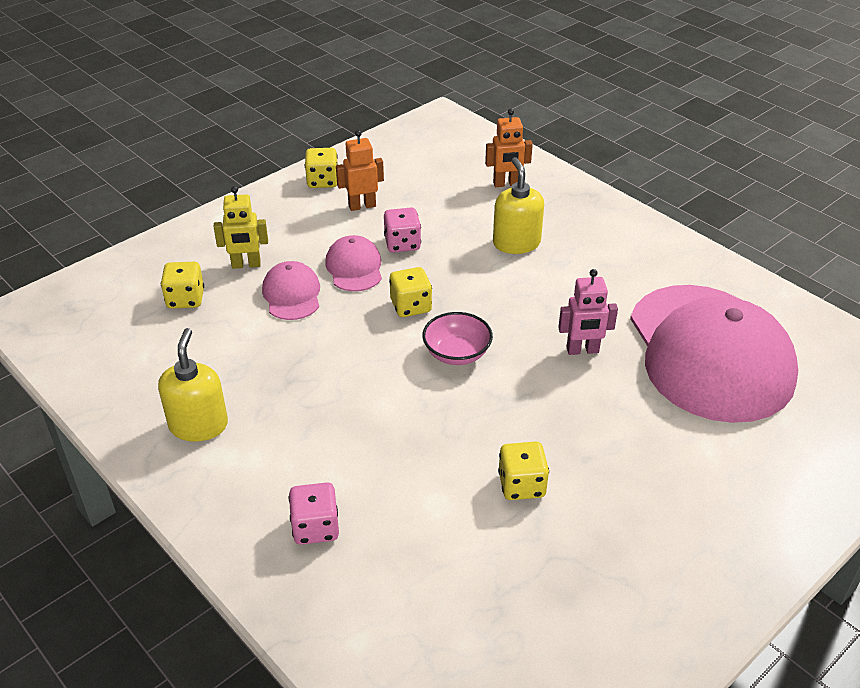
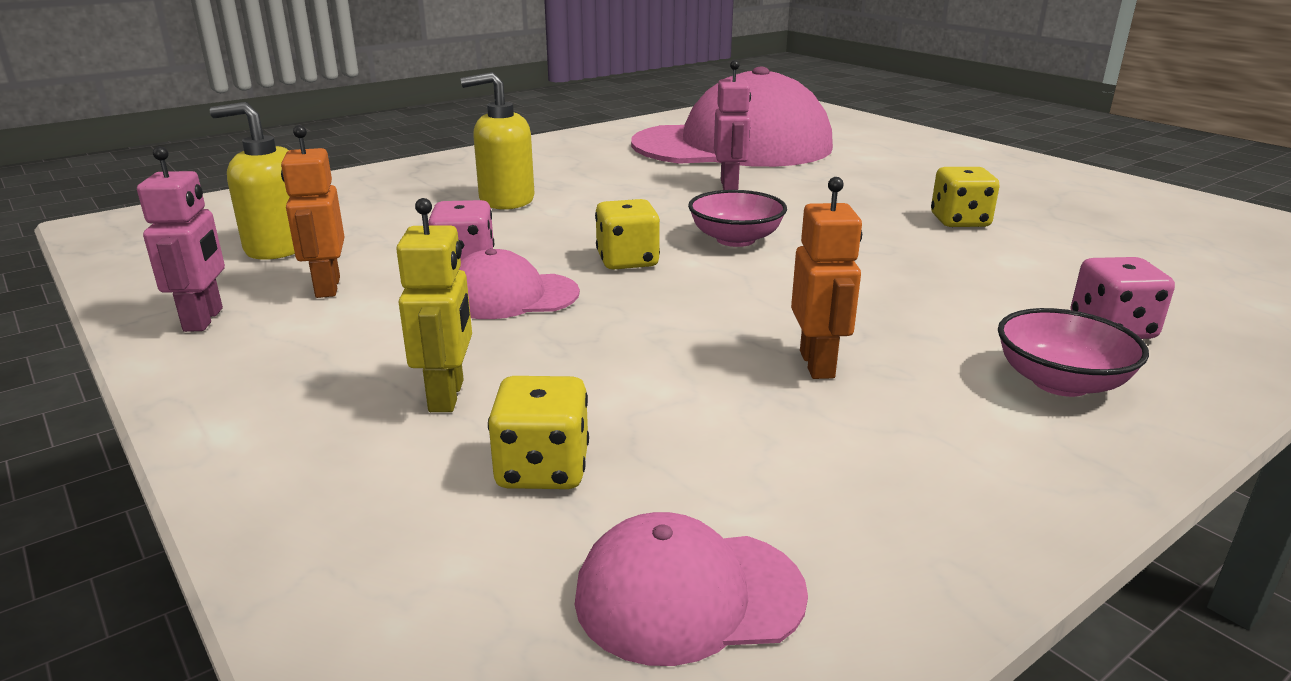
camera: 85 degrees left, 15 degrees down
(198, 425) = (947, 433): yellow soap dispenser -> yellow soap dispenser (279, 247)
(245, 482) = (1060, 382): none -> pink bowl
(292, 294) = (568, 348): pink cap -> pink cap (688, 595)
(322, 181) = (204, 319): yellow dice -> pink robot
(506, 184) = (359, 197): orange robot -> orange robot (818, 364)

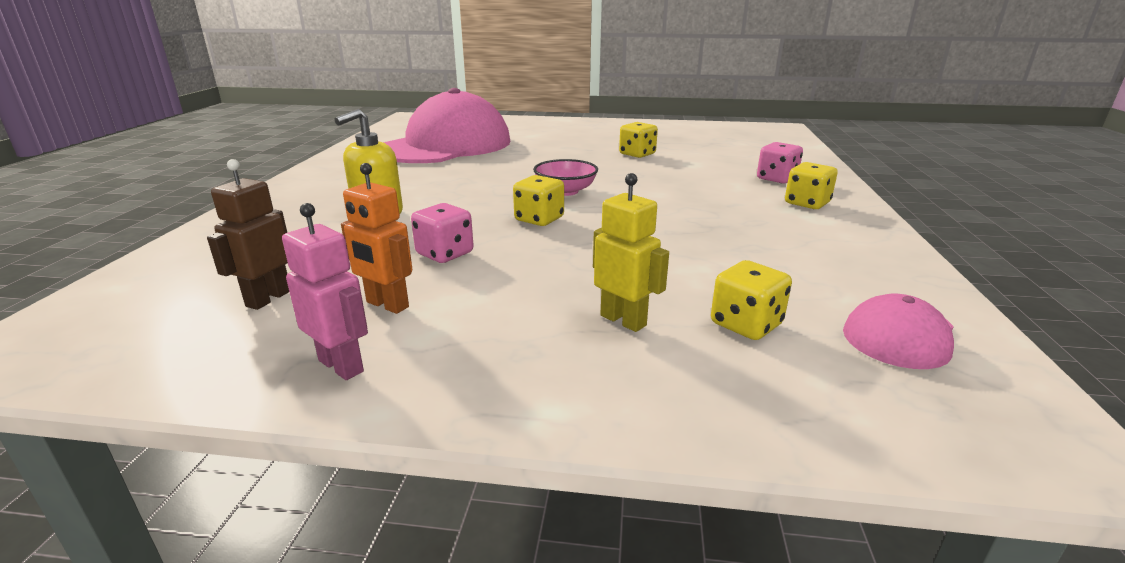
camera: 45 degrees left, 0 degrees up
(279, 247) = (268, 298): yellow soap dispenser -> brown robot
(510, 296) = (523, 260): pink cap -> none
(729, 185) = (496, 166): pink robot -> none
(818, 364) = (729, 230): orange robot -> none
(1060, 382) = (807, 203): pink bowl -> yellow dice

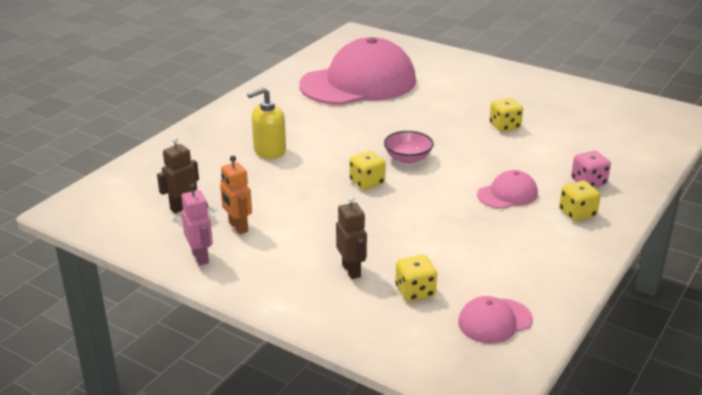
camera: 25 degrees right, 5 degrees up
(445, 254) = (289, 198): pink dice -> none
(623, 320) = (351, 270): yellow robot -> brown robot
(714, 201) = (507, 194): none -> pink cap

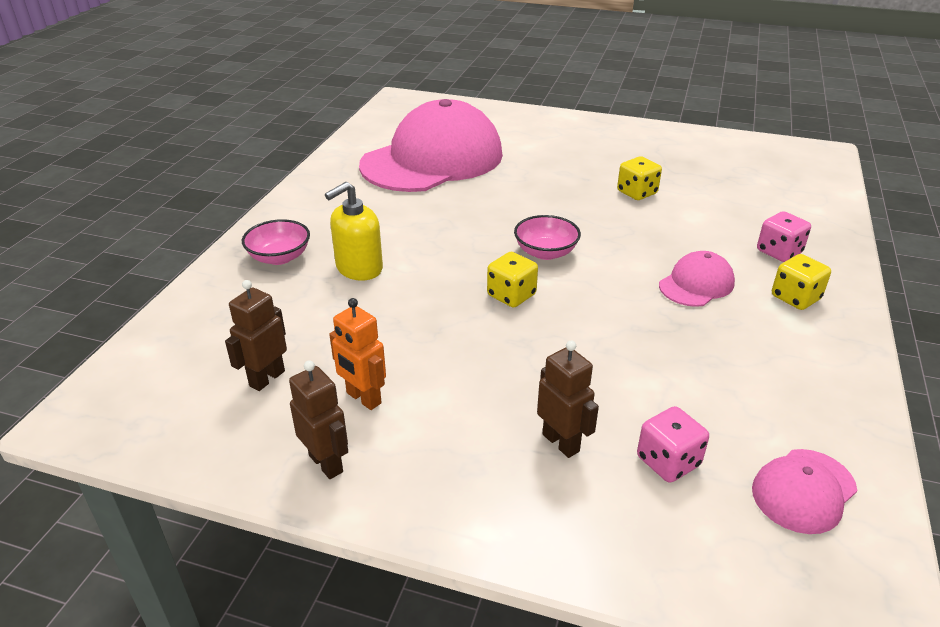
camera: 15 degrees left, 5 degrees up
(200, 257) = (326, 463): pink robot -> brown robot
(218, 136) = (279, 257): none -> pink bowl
(415, 291) = (668, 461): yellow dice -> pink dice

